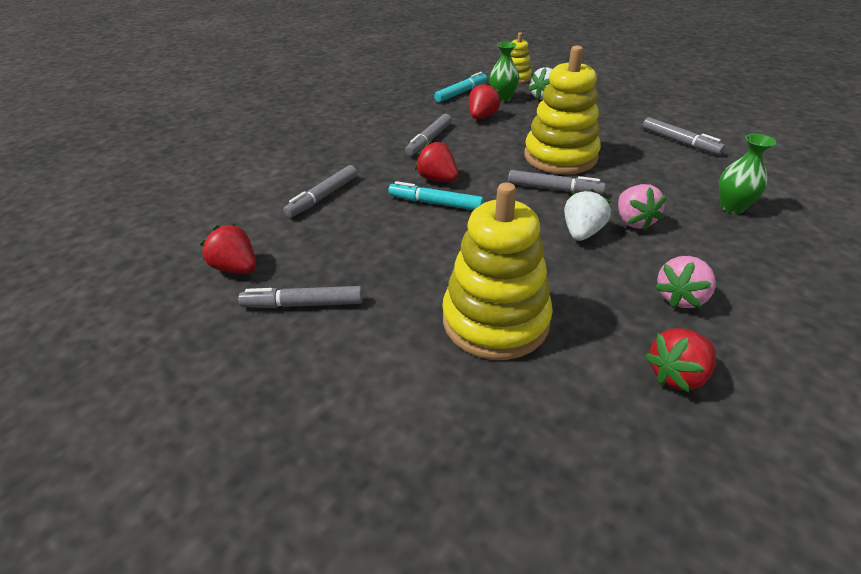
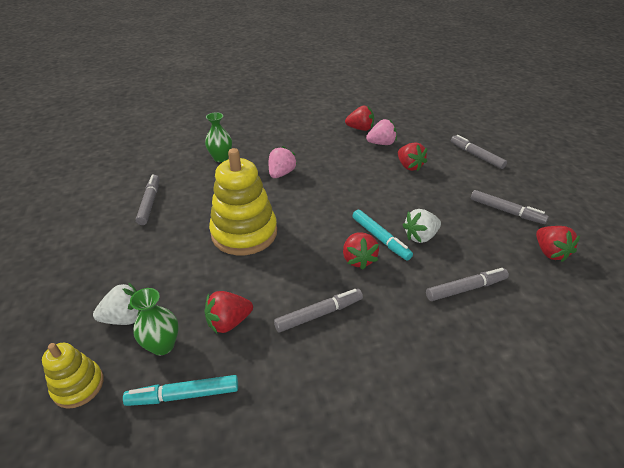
camera: 145 degrees left, 0 degrees up
(495, 320) = (409, 166): yellow stacking toy -> red strawberry
(554, 189) = (290, 211): grey marker -> grey marker (476, 156)
(582, 232) = (316, 180): white strawberry -> white strawberry (420, 236)
(680, 297) = (319, 142): pink strawberry -> pink strawberry (381, 143)

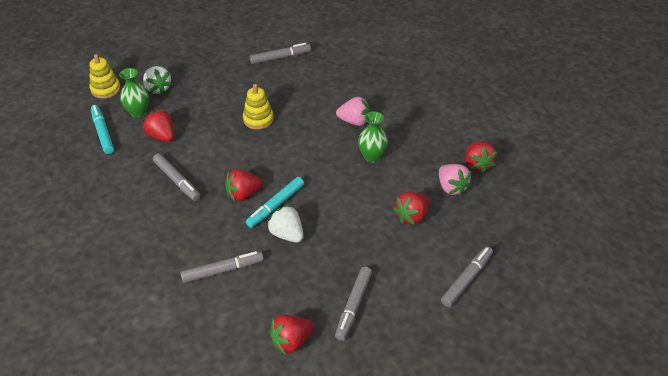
camera: 75 degrees right, 5 degrees up
(221, 158) = (364, 76): green vase -> green vase (372, 156)
(244, 233) = (258, 119): yellow stacking toy -> yellow stacking toy, size x0.53
(466, 288) = (222, 270): grey marker -> grey marker turned 75 degrees counterclockwise

